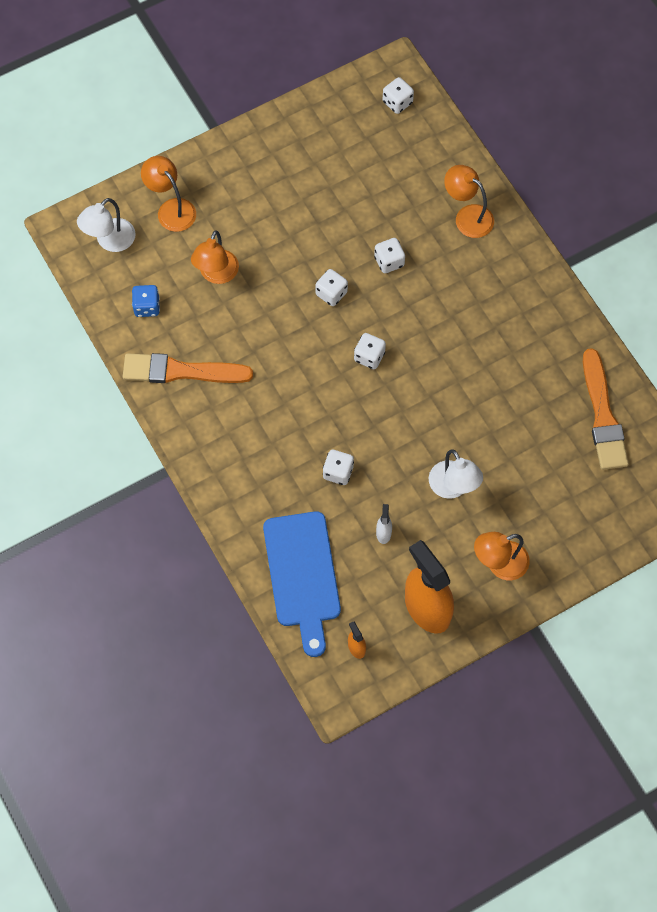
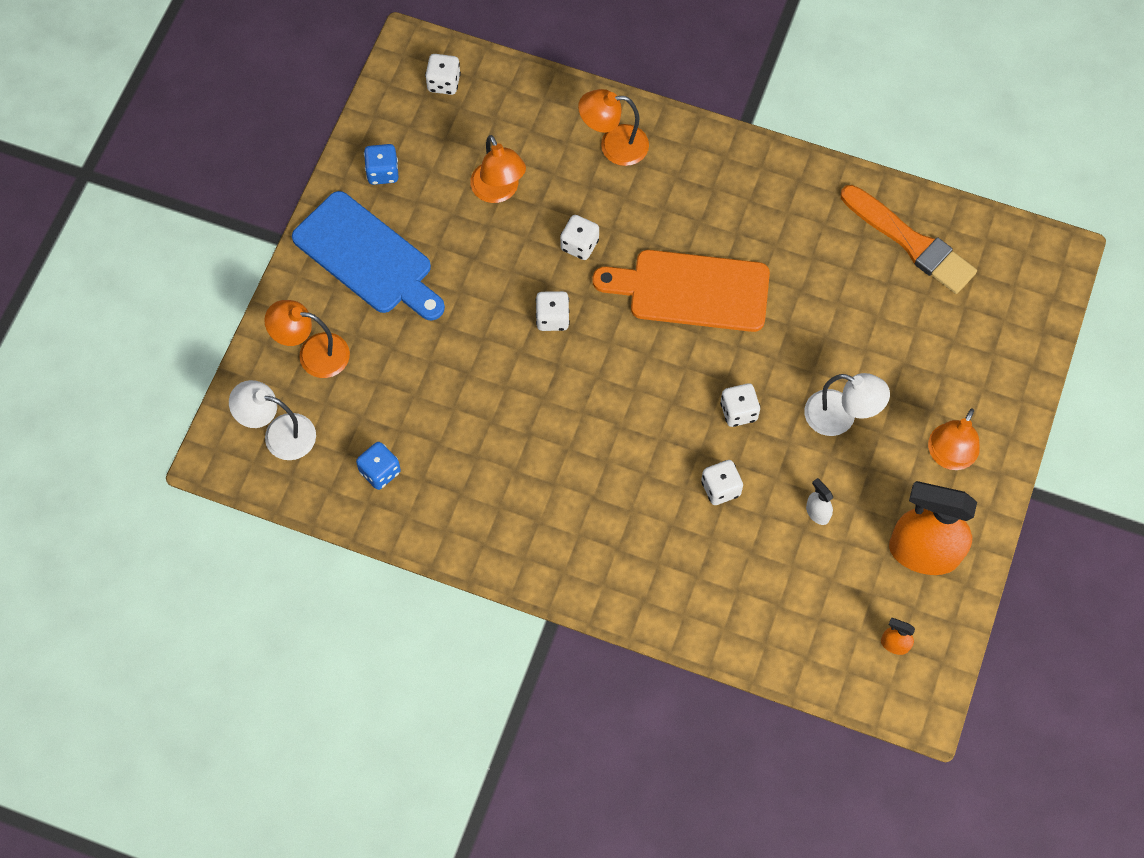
camera: 40 degrees left, 0 degrees up
(110, 241) = (279, 434): white lamp -> white lamp turned 105 degrees clockwise
(181, 371) = (475, 509): orange brush -> none
(216, 274) = (421, 385): orange lamp -> orange lamp (498, 191)
(302, 575) = (780, 616): blue cutting board -> blue cutting board (367, 257)
(310, 131) = (382, 172): none -> blue dice
(369, 356) = (646, 352): white dice -> white dice (738, 411)
(433, 341) = (692, 291): none -> orange cutting board

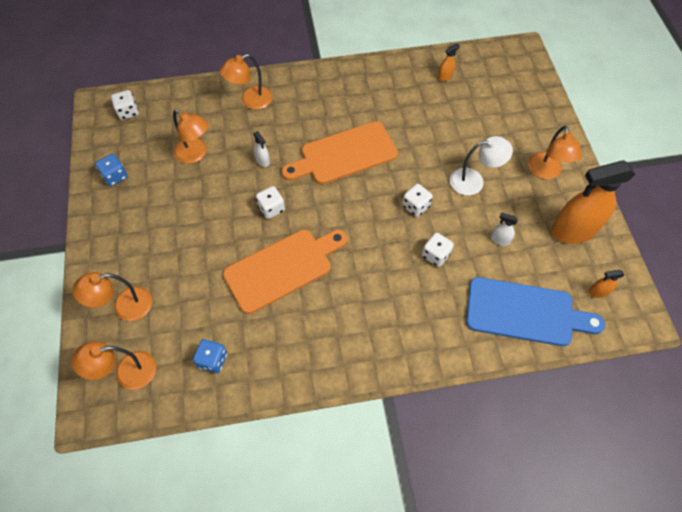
camera: 30 degrees left, 5 degrees down
(279, 434) = (127, 372): white lamp -> orange lamp
(367, 257) = (131, 229): blue cutting board -> blue cutting board (525, 312)
(521, 404) = (282, 268): none -> orange cutting board
(579, 245) = (263, 161): white dice -> white spray bottle
(910, 242) = (445, 76): orange brush -> orange spray bottle

